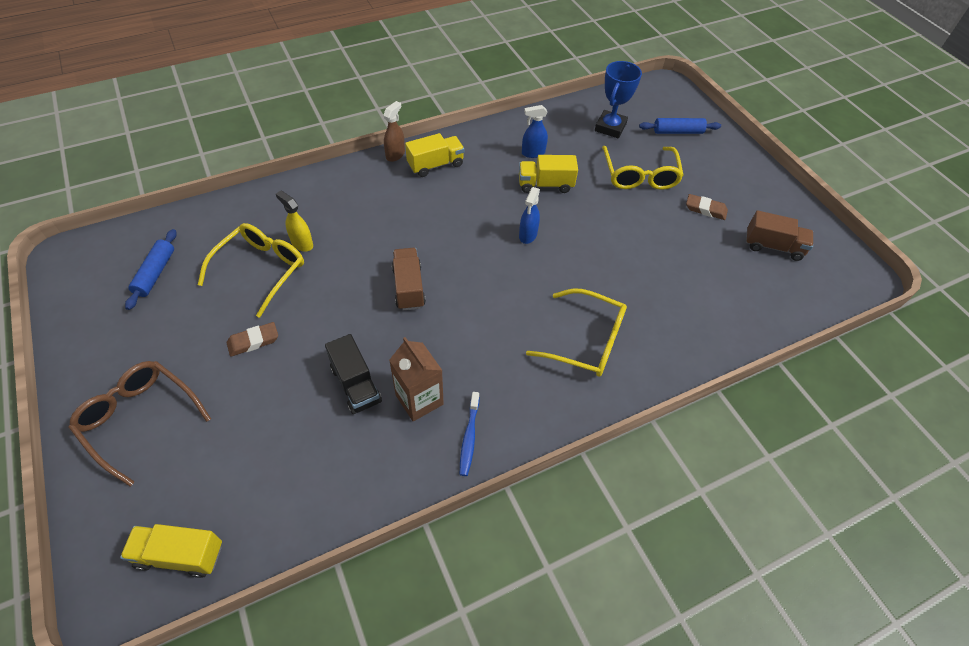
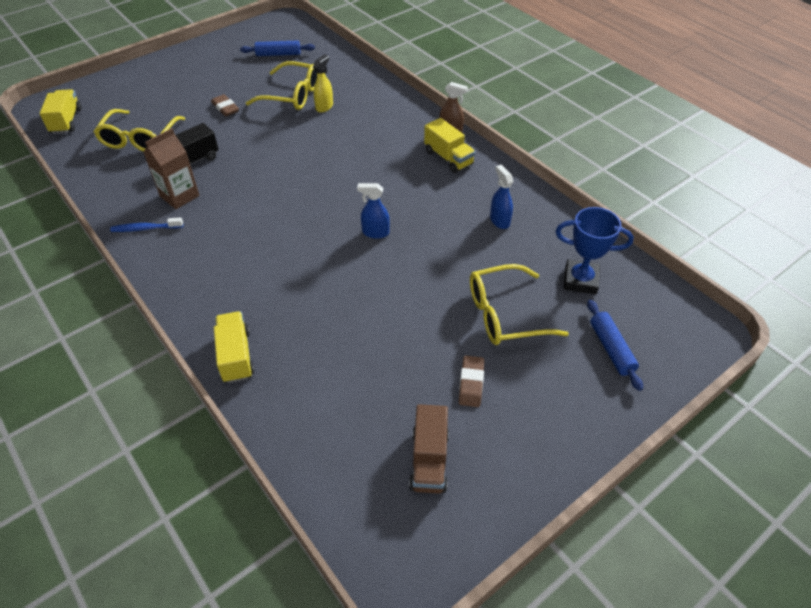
camera: 80 degrees right, 5 degrees down
(139, 419) = (160, 81): brown glasses -> none
(408, 287) = (291, 170): brown truck -> none
(545, 184) = (453, 236): yellow truck -> yellow truck (236, 356)
(586, 341) = (249, 289): yellow glasses -> yellow glasses (140, 139)

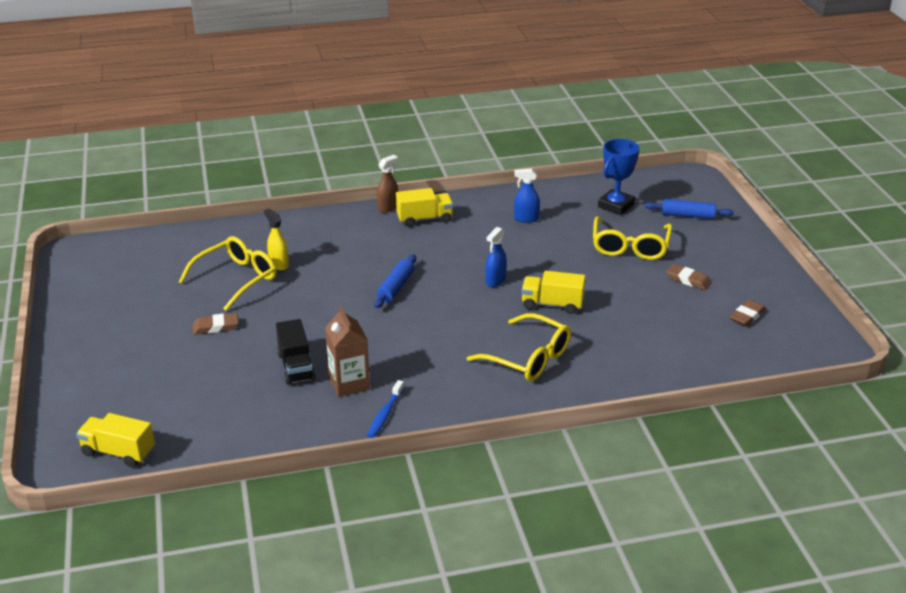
camera: 65 degrees left, 15 degrees down
(140, 139) = (216, 397): yellow glasses -> yellow glasses (528, 358)
(236, 356) = (598, 386): yellow truck -> yellow truck (552, 304)
(278, 54) = (144, 271): blue rolling pin -> blue rolling pin (396, 287)
(429, 460) = (747, 316): brown truck -> brown eraser

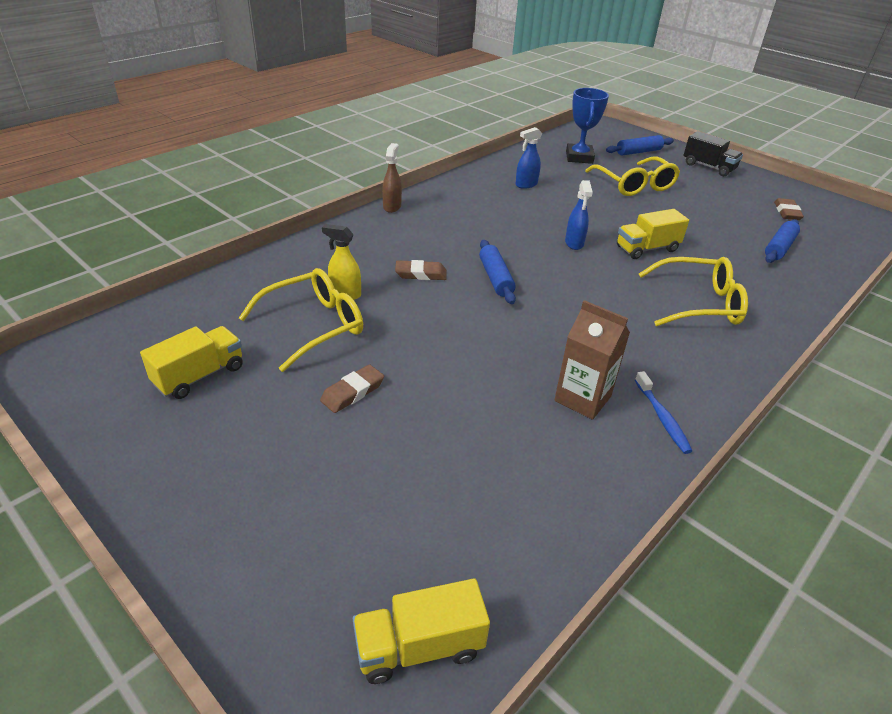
camera: 35 degrees left, 5 degrees up
(236, 279) = (314, 325): yellow glasses -> yellow glasses turned 45 degrees clockwise
(296, 366) = (503, 403): black truck -> black truck (708, 167)
(424, 219) = (439, 208): yellow truck -> yellow truck (199, 376)
(680, 342) = (779, 248): none -> blue rolling pin
(688, 280) = (710, 198): brown eraser -> brown eraser (421, 274)

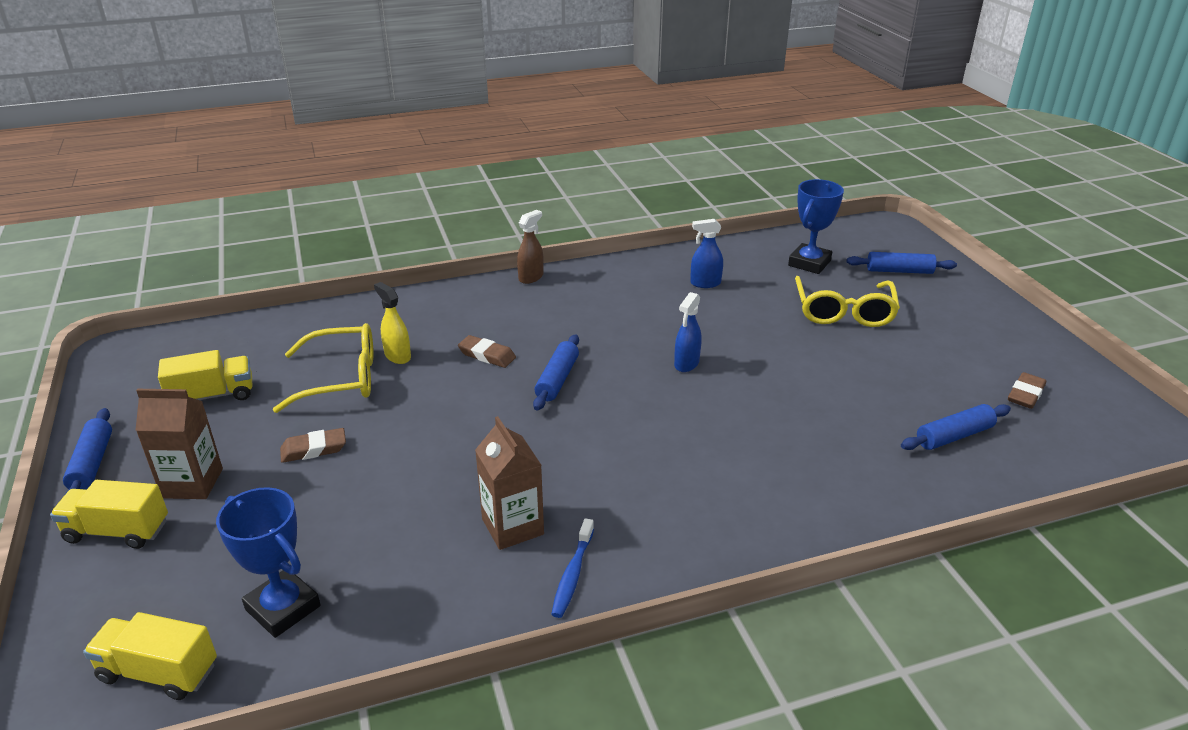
camera: 30 degrees right, 5 degrees down
(130, 480) = (92, 463): none -> blue rolling pin
(264, 461) = (192, 483): none -> brown carton
(472, 536) = (283, 608): none -> blue trophy
(647, 249) = (769, 392): yellow truck -> yellow truck (117, 531)
(698, 303) = (759, 471): yellow glasses -> none
(708, 167) = (979, 310): black truck -> none

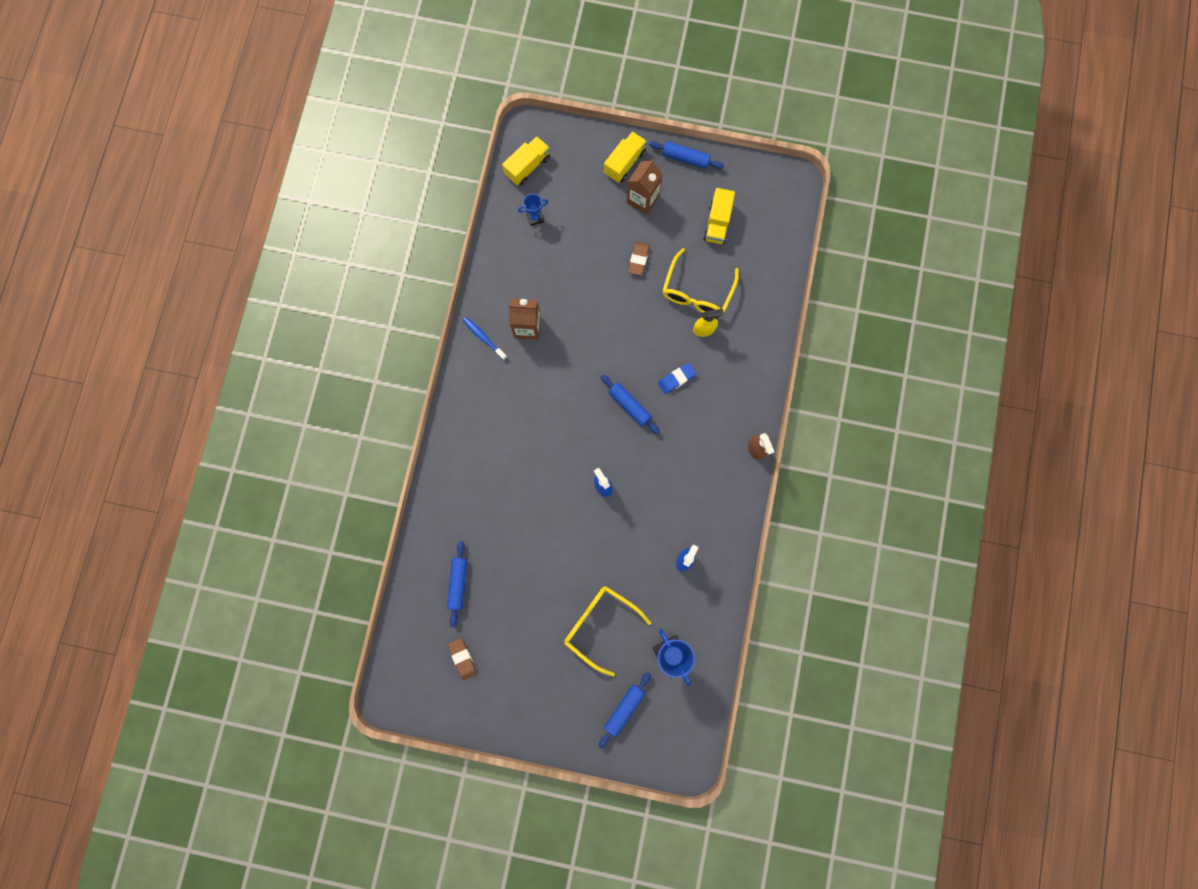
camera: 120 degrees right, 45 degrees up
(283, 608) = (535, 218): blue trophy -> blue trophy, size x0.57
(487, 355) = (676, 379): brown eraser -> blue eraser

